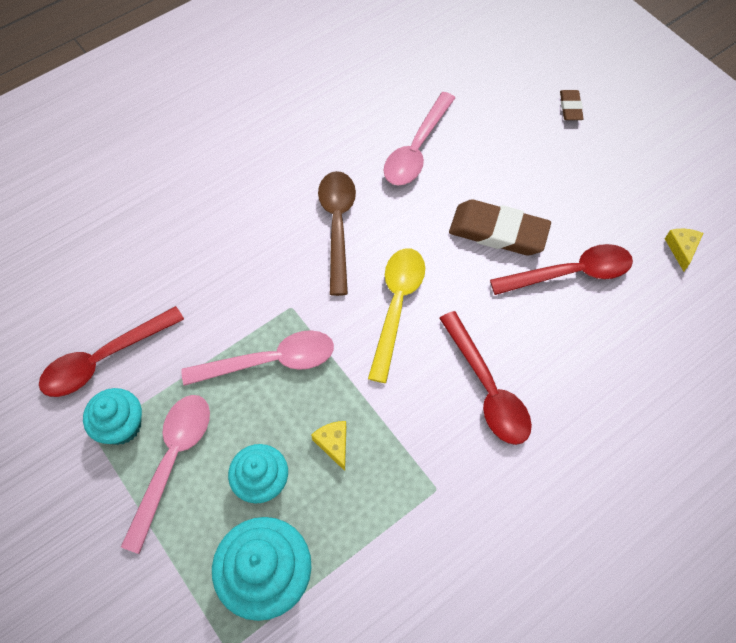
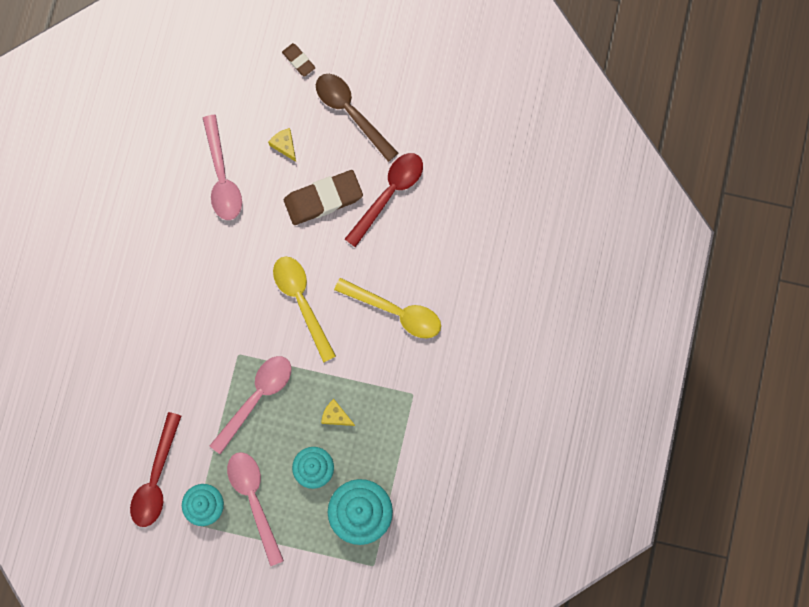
camera: 40 degrees left, 15 degrees up
(337, 225) = (218, 275): brown spoon -> brown spoon (350, 112)
(487, 389) = (396, 312): red spoon -> yellow spoon
(681, 249) = (444, 122): yellow cheese -> yellow cheese (285, 145)

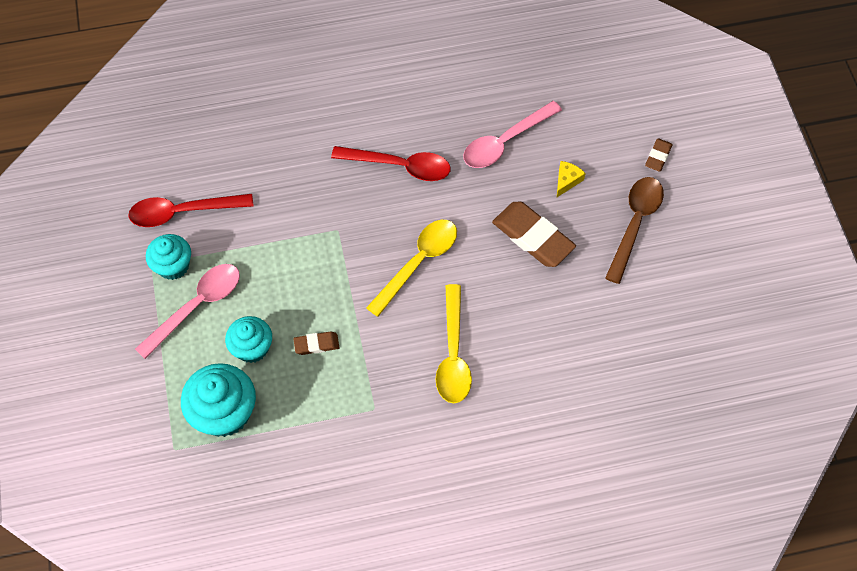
camera: 65 degrees right, 15 degrees down
(257, 397) = (302, 264): pink spoon -> none
(336, 416) = (316, 344): yellow cheese -> brown eraser
(389, 193) = (573, 294): red spoon -> red spoon (400, 166)

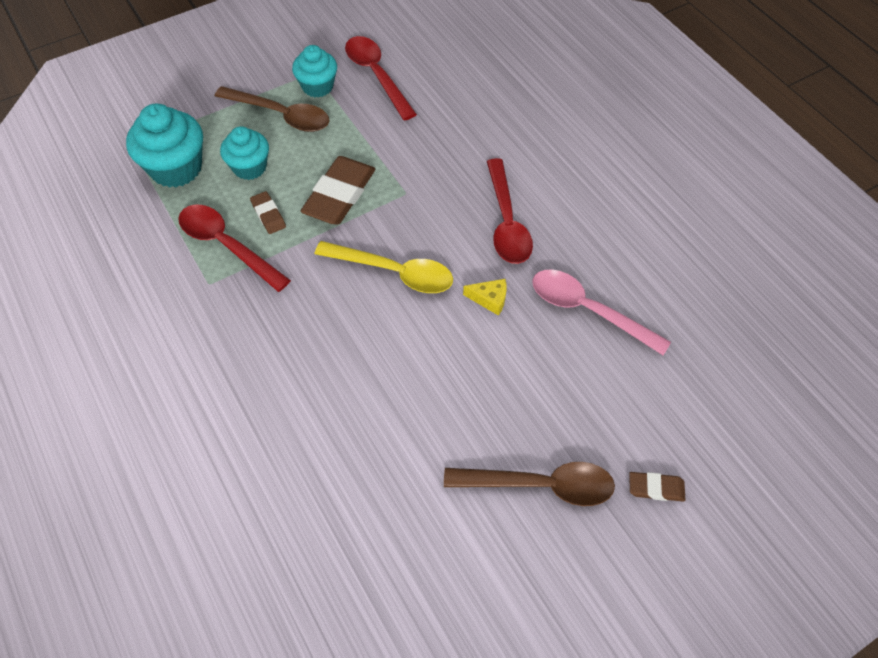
camera: 70 degrees right, 5 degrees down
(197, 306) = (281, 115): pink spoon -> brown spoon
(337, 386) = (226, 245): none -> red spoon
(453, 355) = (292, 336): yellow spoon -> none
(533, 237) = (472, 374): brown eraser -> brown eraser (339, 195)
(567, 181) = (566, 389): yellow cheese -> yellow cheese (489, 299)

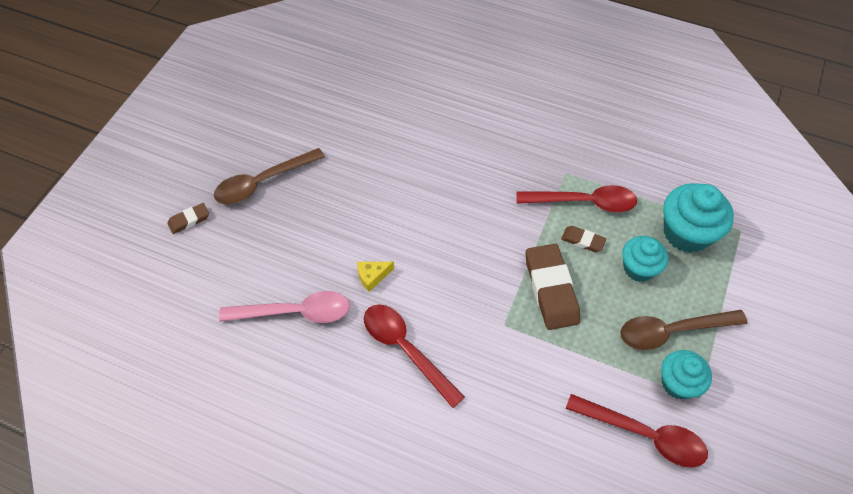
camera: 145 degrees right, 0 degrees up
(394, 272) = (454, 254): yellow spoon -> none

